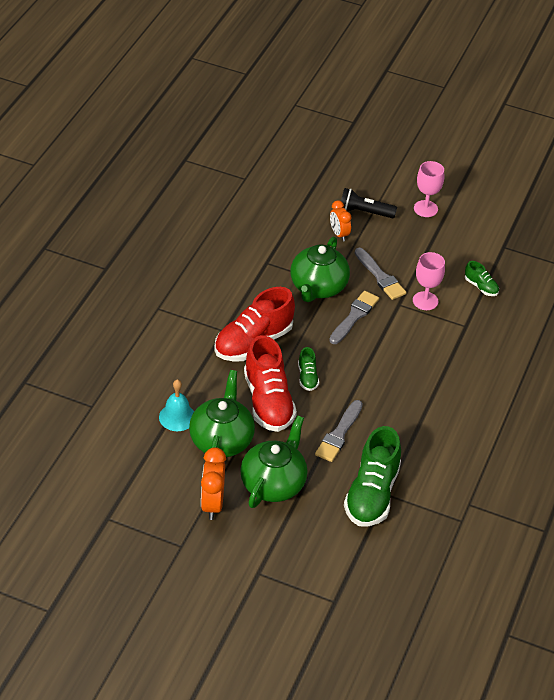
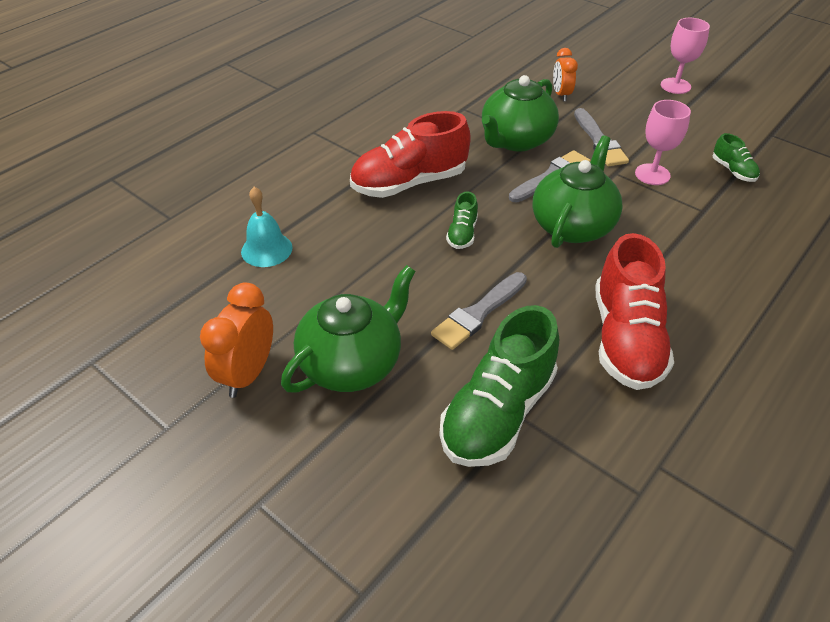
camera: 20 degrees right, 0 degrees up
(222, 440) = (309, 289): green teapot -> green teapot (572, 226)
(268, 401) = (396, 253): red shoe -> red shoe (625, 339)
(364, 212) = (598, 79): black flashlight -> none

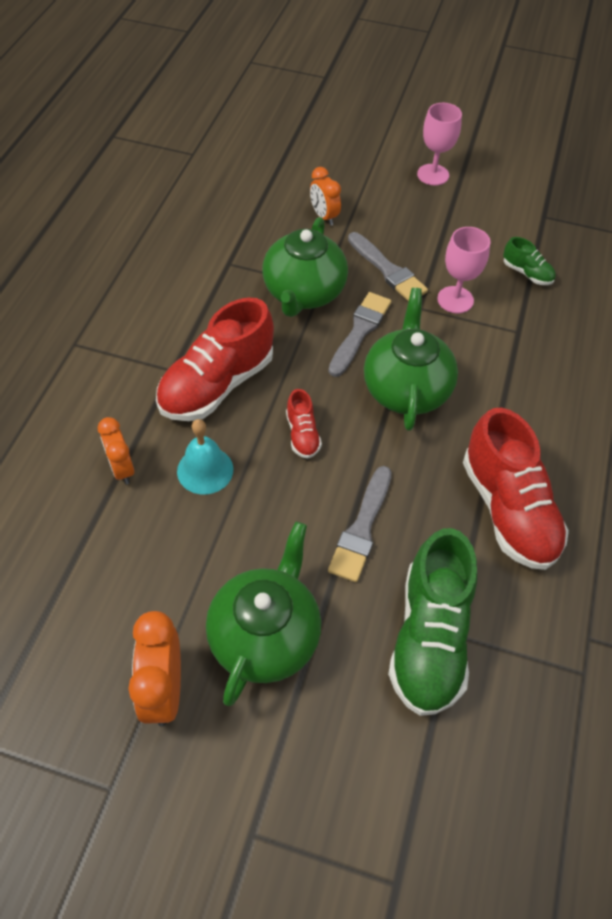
camera: 25 degrees left, 10 degrees up
(266, 249) = (102, 524): turquoise bell -> turquoise bell (205, 470)
(302, 218) = (122, 469): none -> orange clock
(462, 234) = (302, 434): green shoe -> red shoe

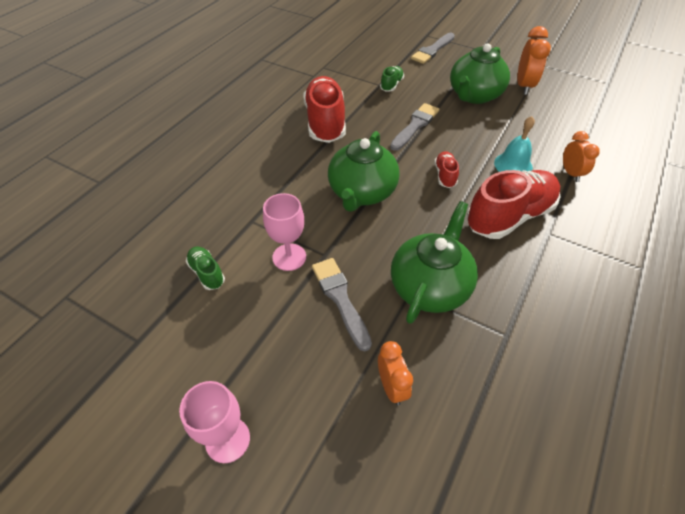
camera: 165 degrees left, 5 degrees down
(360, 331) = (385, 241): grey brush -> grey brush (432, 50)
(429, 637) = (391, 85): green shoe -> green shoe, size x0.47

